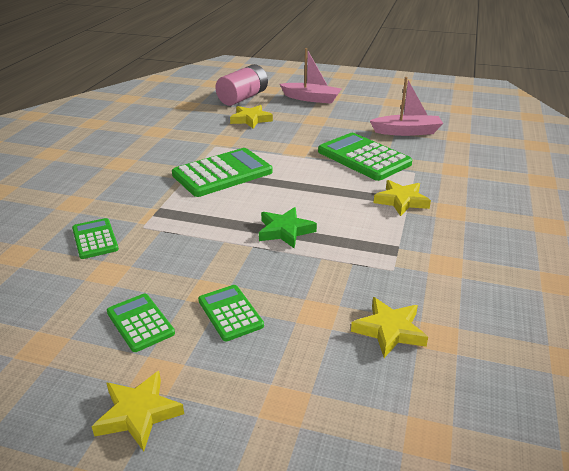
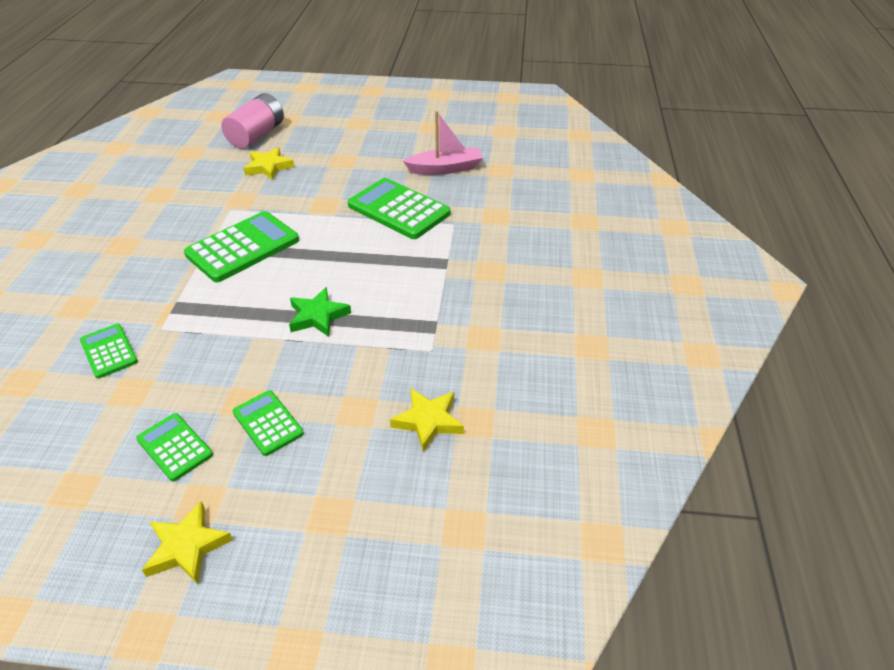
camera: 10 degrees left, 10 degrees up
(311, 99) = (337, 130): pink boat -> none
(401, 201) = (439, 263): yellow star -> none

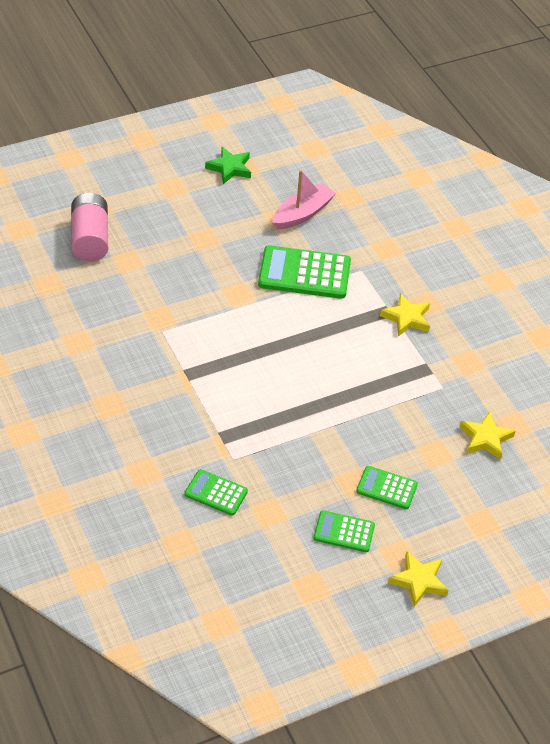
camera: 35 degrees left, 5 degrees up
(243, 247) = (215, 363): green calculator -> none
(268, 167) = (144, 272): yellow star -> yellow star (407, 318)
(318, 316) = (338, 396): green star -> green star (230, 168)

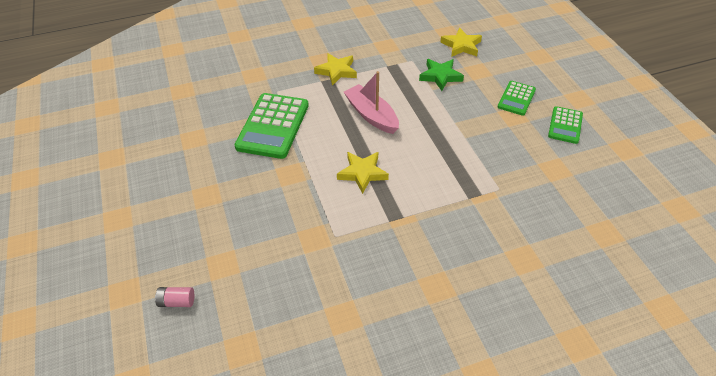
camera: 80 degrees left, 0 degrees up
(90, 239) = (177, 301): pink battery -> pink battery, size x0.44
(216, 493) = (540, 203): green calculator -> none
(230, 168) = (107, 169): green star -> green star (440, 76)
(302, 214) = (194, 121): pink boat -> pink boat (371, 115)
(419, 581) = (601, 90): yellow star -> yellow star (362, 173)

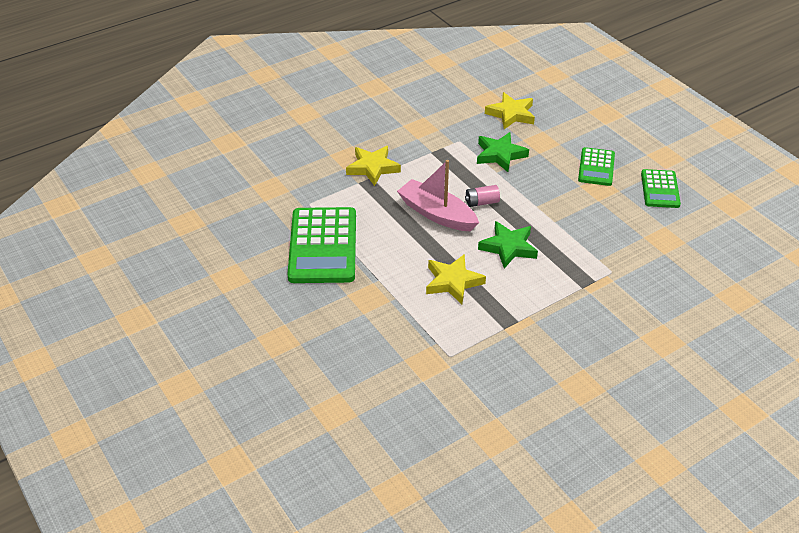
camera: 15 degrees left, 5 degrees down
(177, 301) = (299, 460): pink battery -> pink battery (481, 202)
(419, 152) = (508, 247): none -> green star

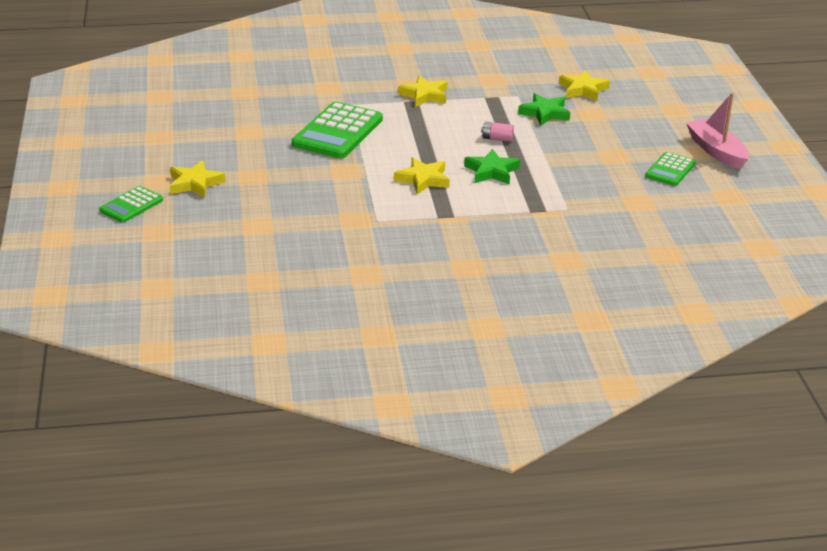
camera: 25 degrees right, 10 degrees down
(223, 375) = (195, 183): none -> yellow star
(437, 214) = (451, 136): pink boat -> pink boat (716, 151)
(596, 167) = (625, 142): green calculator -> green calculator (131, 205)

